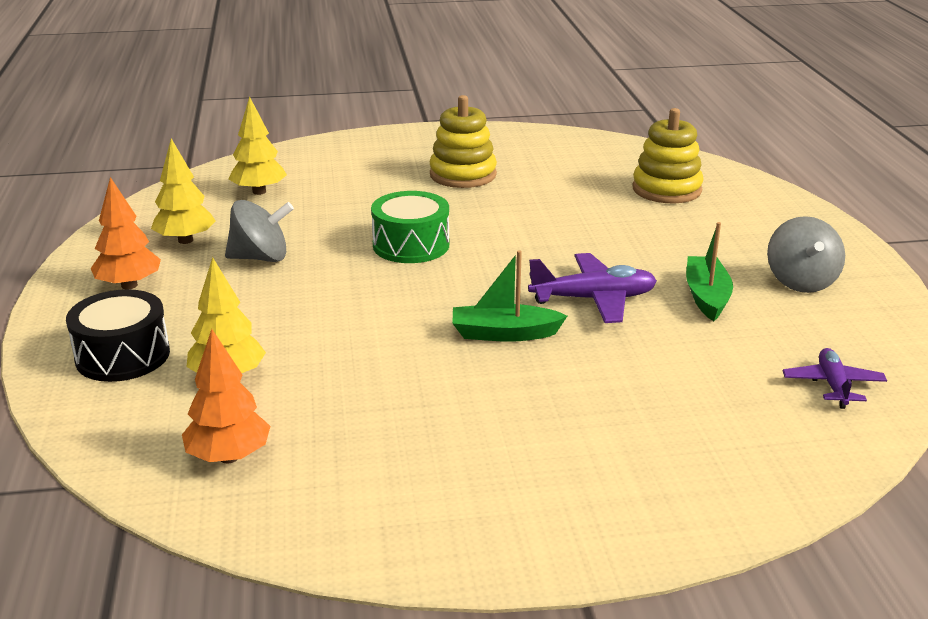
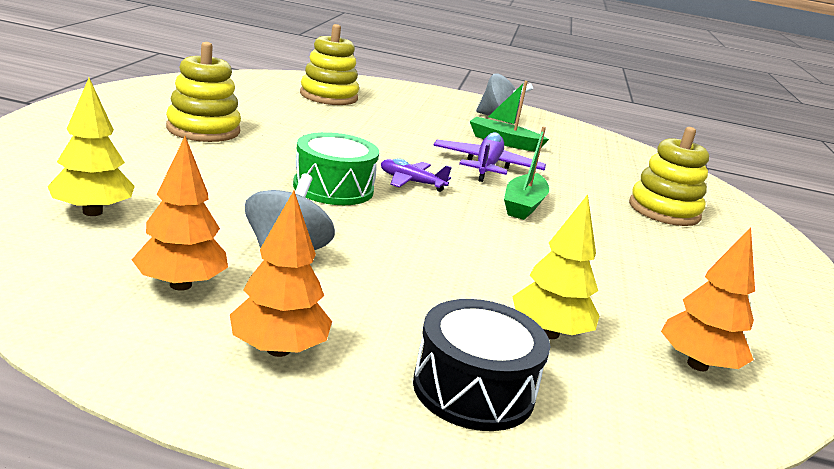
camera: 75 degrees left, 5 degrees down
(185, 240) = (181, 285): yellow tree -> orange tree
(634, 427) = (664, 211): none -> yellow stacking toy
(833, 385) = (624, 155): purple plane -> purple plane (411, 182)

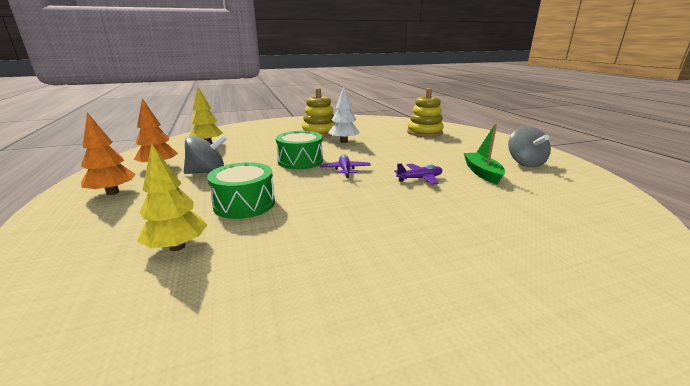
camera: 65 degrees right, 0 degrees up
(287, 139) = (343, 142): none -> white tree
(457, 266) = (244, 204): none -> green drum
(473, 389) = (91, 239): black drum -> none
(486, 167) = (420, 179): purple plane -> purple plane, size x0.63
(523, 205) = (376, 201): green boat -> none
(664, 211) = (503, 254): yellow stacking toy -> none
(697, 365) = (169, 322): orange tree -> none

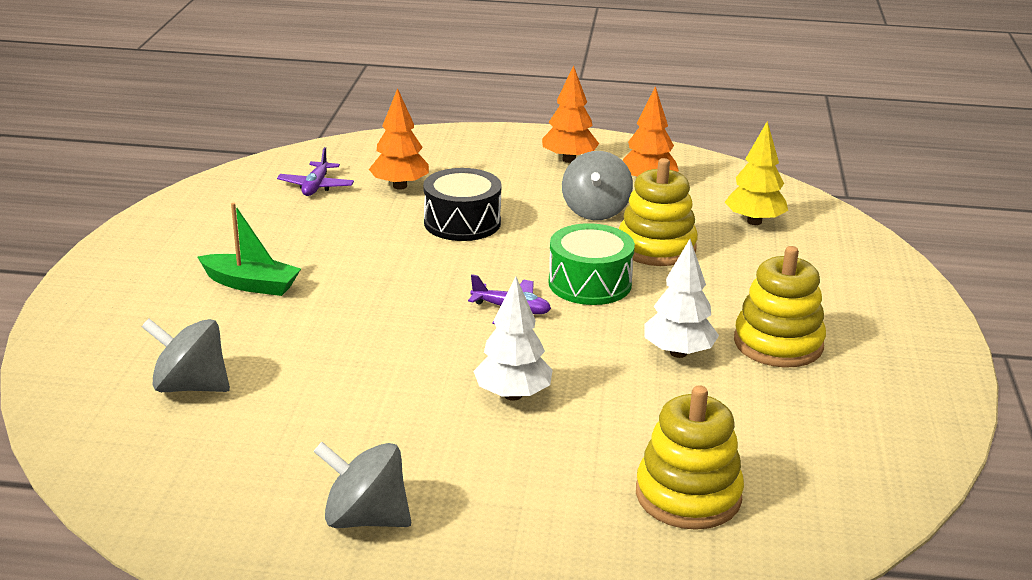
camera: 115 degrees right, 5 degrees up
(177, 247) = (400, 186): yellow tree -> orange tree
(244, 204) = (462, 222): green drum -> black drum
(249, 155) = (656, 247): none -> yellow stacking toy
(413, 158) = (512, 395): none -> white tree
(420, 179) = (415, 361): purple plane -> purple plane (316, 186)
(482, 173) = (375, 434): green boat -> green boat (251, 284)
(547, 227) = (190, 386): none -> grey spinning top

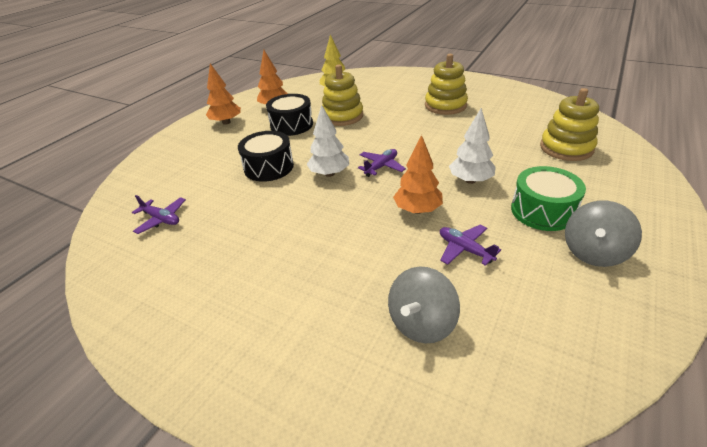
camera: 65 degrees left, 10 degrees up
(251, 284) = (285, 271): green boat -> none
(333, 404) = (465, 249): none -> purple plane
(400, 186) = (199, 183): orange tree -> orange tree (417, 210)
(590, 283) = (366, 139): green drum -> green drum (542, 211)
(595, 211) = (291, 125): grey spinning top -> black drum
(678, 353) = (444, 128): white tree -> white tree (329, 173)

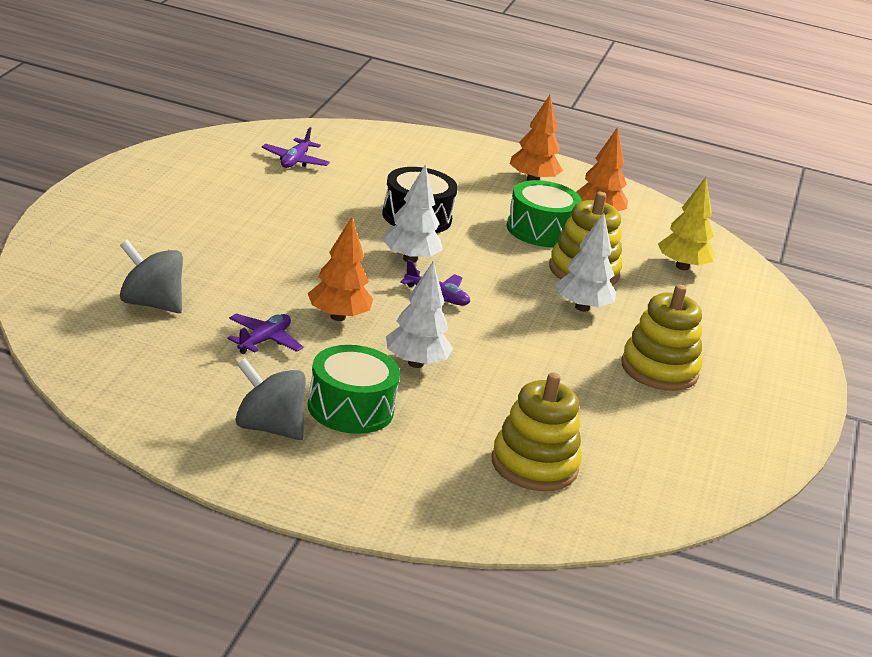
camera: 70 degrees right, 10 degrees down
(291, 125) = (540, 230): black drum -> green drum
(384, 120) = (582, 307): none -> white tree

